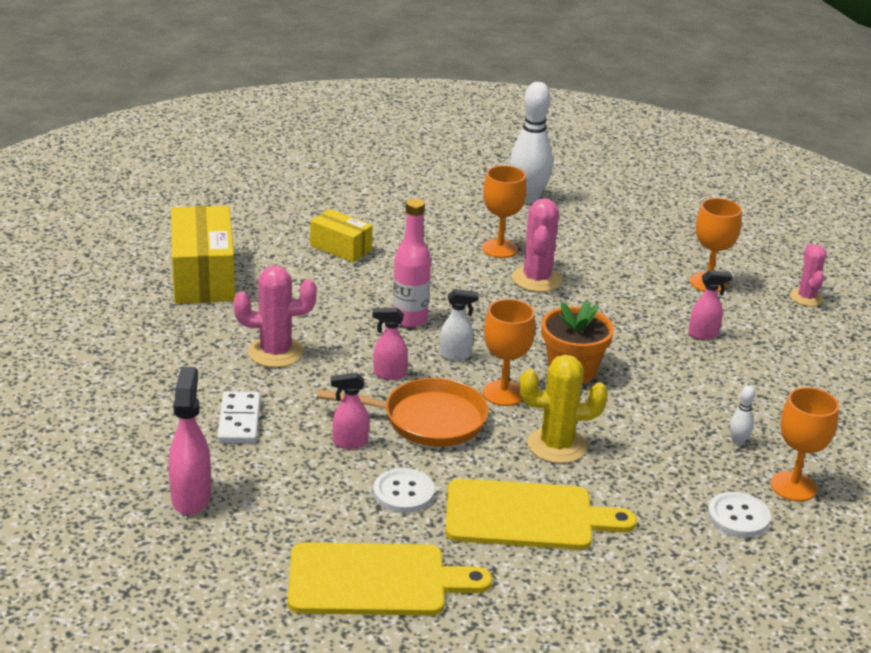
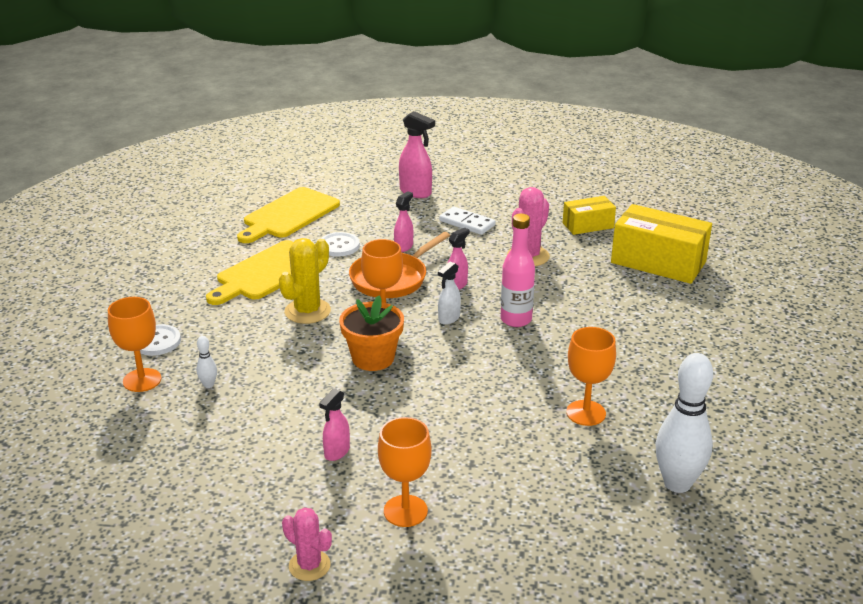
camera: 130 degrees right, 0 degrees up
(340, 248) = (656, 332): yellow box -> yellow box (588, 225)
(536, 279) = (514, 407): pink cactus -> none

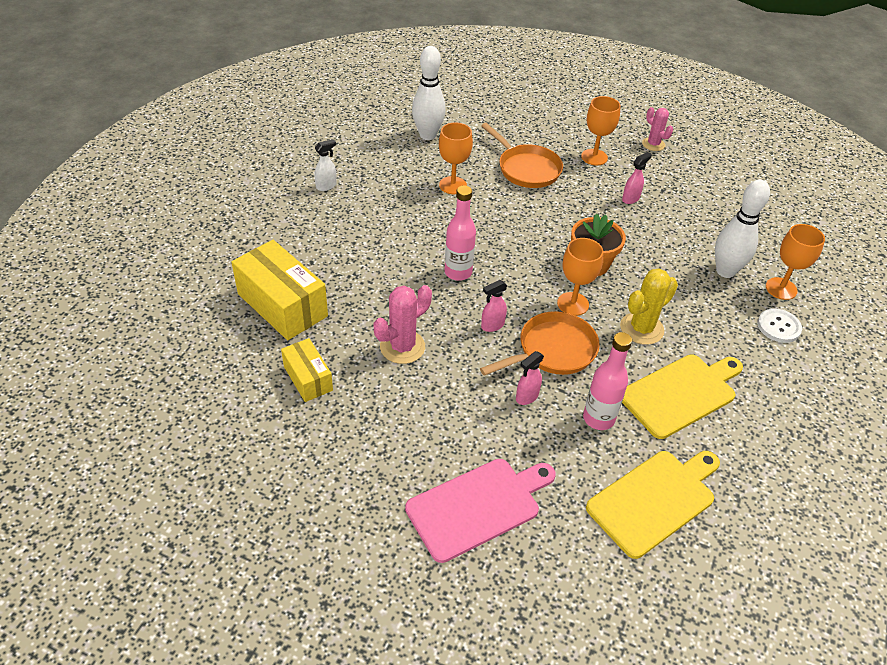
camera: 165 degrees left, 15 degrees up
(208, 385) = (725, 271): white bowling pin -> white bowling pin, size x2.37
(339, 246) = (598, 418): white button -> pink bottle
(416, 192) = (478, 506): pink spray bottle -> pink cutting board
(449, 319) = (515, 288): white spray bottle -> white spray bottle (326, 186)
(467, 223) = (440, 420): white domino -> none
(501, 463) = (526, 169): none -> orange pan
(588, 225) = (308, 378): yellow box -> yellow box turned 60 degrees clockwise

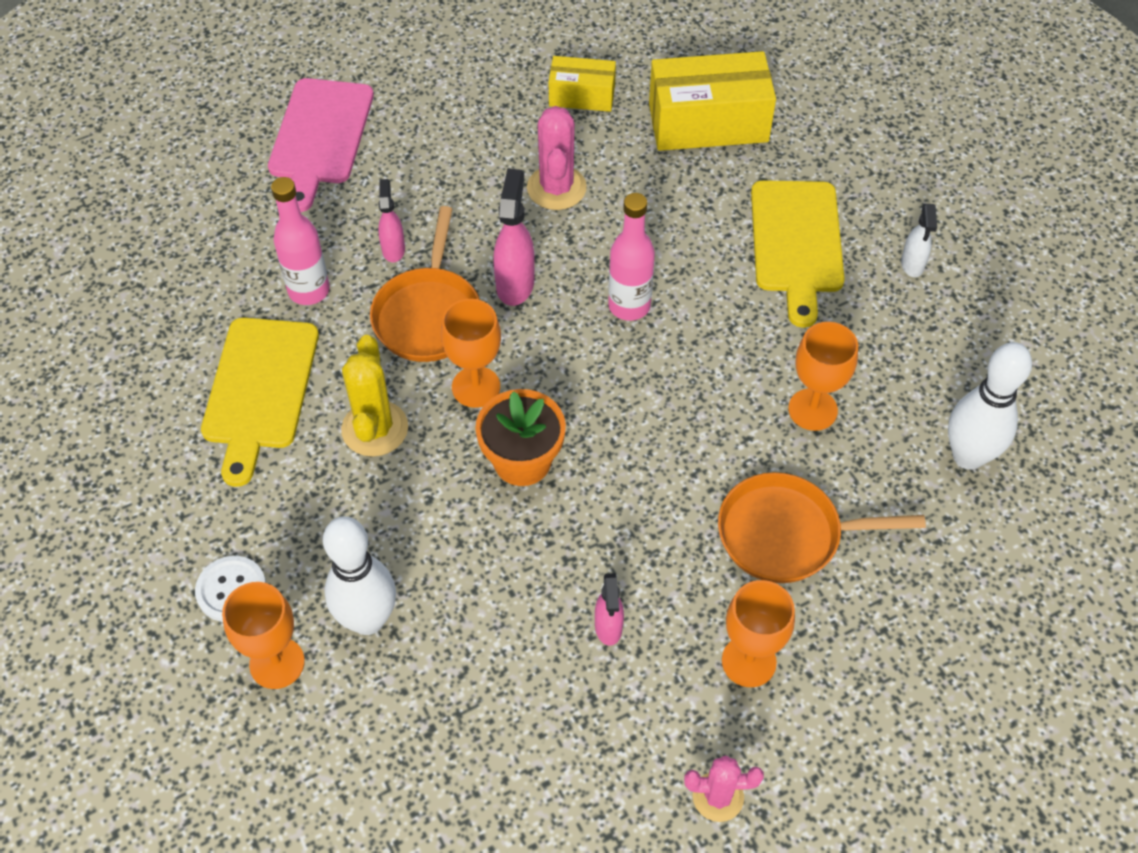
camera: 130 degrees right, 10 degrees up
(492, 325) = (515, 284): pink spray bottle -> pink spray bottle, size x1.60
(654, 500) = (187, 266): yellow cutting board -> yellow cutting board (796, 243)

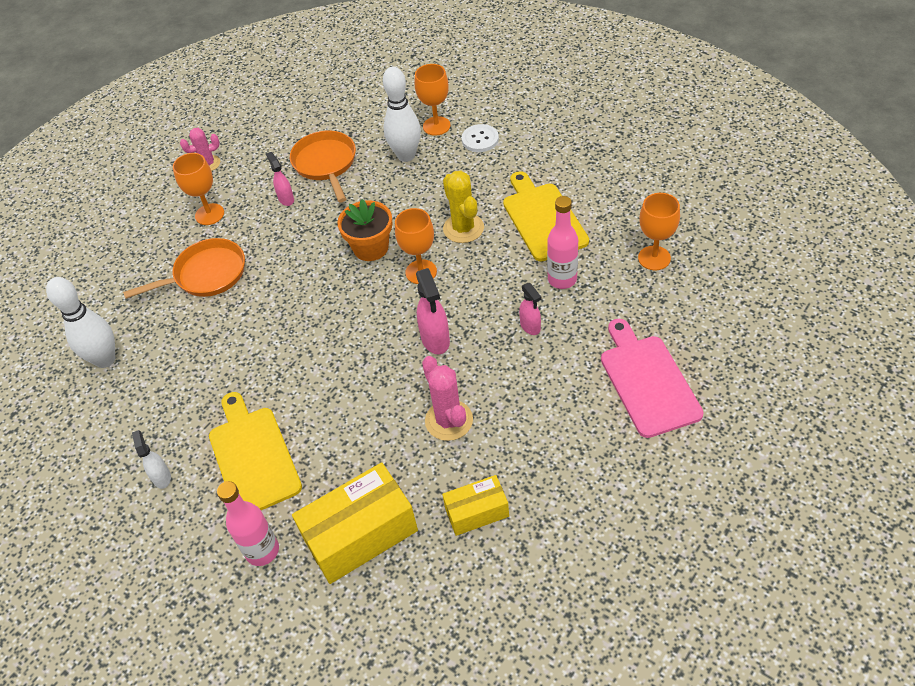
camera: 160 degrees right, 5 degrees down
(428, 314) = (477, 298): orange pan -> orange pan (326, 164)
(629, 306) = (353, 359): pink bottle -> pink bottle (262, 551)
(812, 409) = (209, 346): orange goblet -> orange goblet (654, 258)

